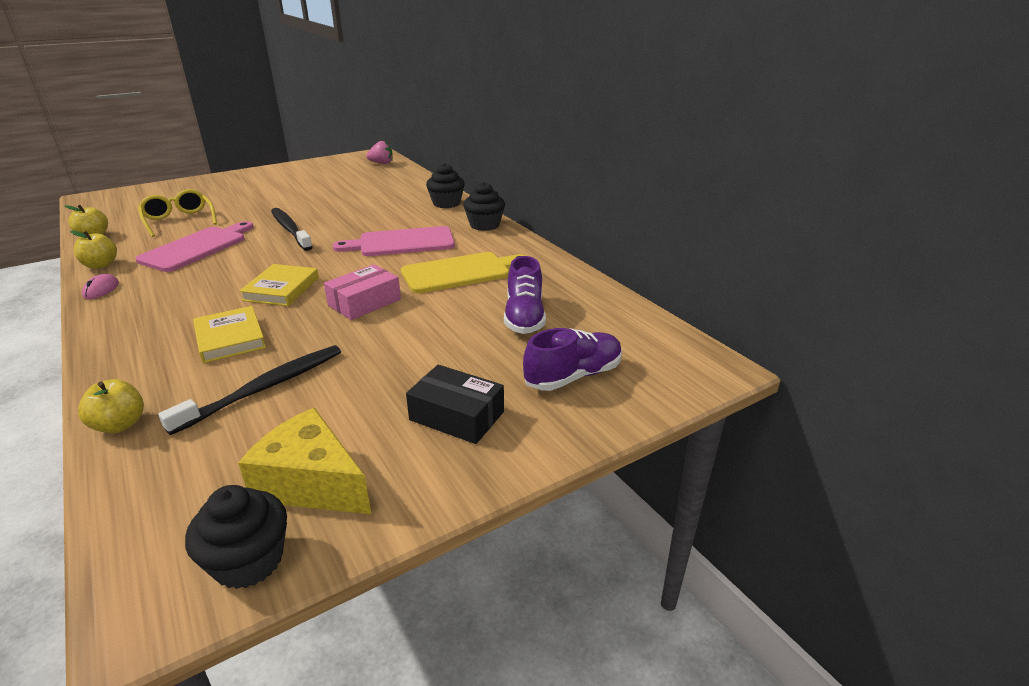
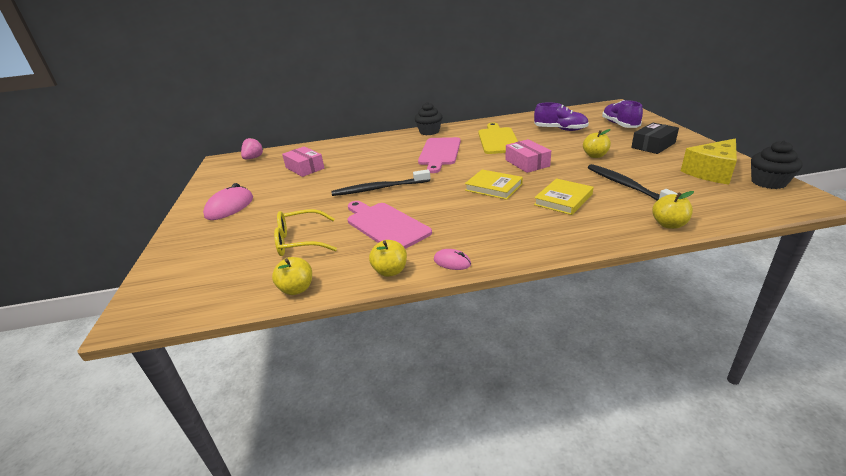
camera: 65 degrees left, 0 degrees up
(230, 338) = (563, 199): yellow book -> yellow book turned 45 degrees counterclockwise
(260, 182) = (230, 207): none -> pink mouse
(353, 188) = (305, 168): none -> pink box
(397, 355) = (595, 155): none -> yellow apple
(446, 203) = (378, 140): black cupcake -> none

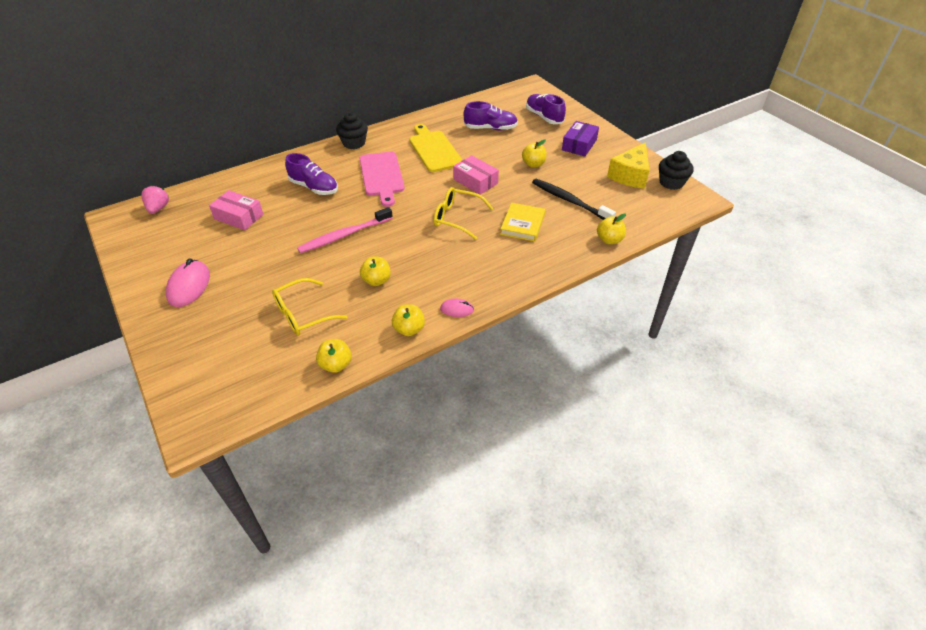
camera: 25 degrees left, 15 degrees up
(377, 155) = (314, 187): none -> purple shoe
(378, 188) = (343, 235): black toothbrush -> pink toothbrush
(385, 225) = (376, 280): pink cutting board -> yellow apple
(493, 187) = (456, 218): yellow book -> yellow glasses
(653, 145) = (579, 145): black box -> purple box

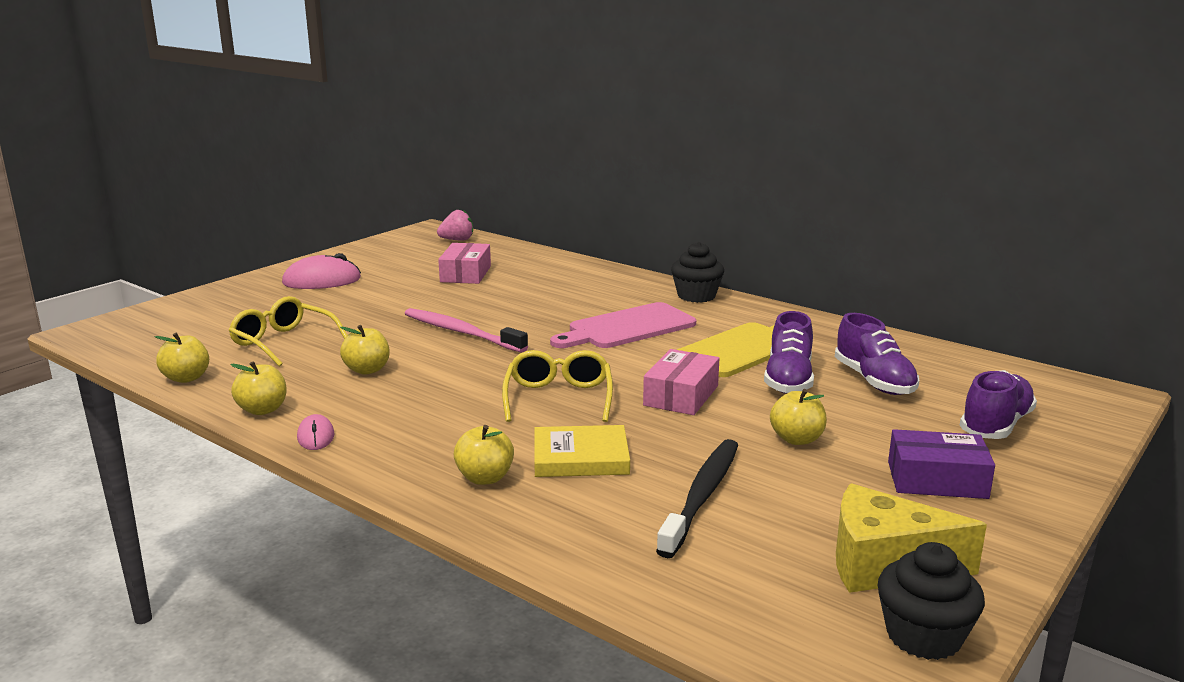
camera: 70 degrees right, 25 degrees down
(314, 187) = (560, 296): purple shoe -> purple shoe (788, 380)
(609, 240) = (594, 562): yellow apple -> yellow apple (485, 478)

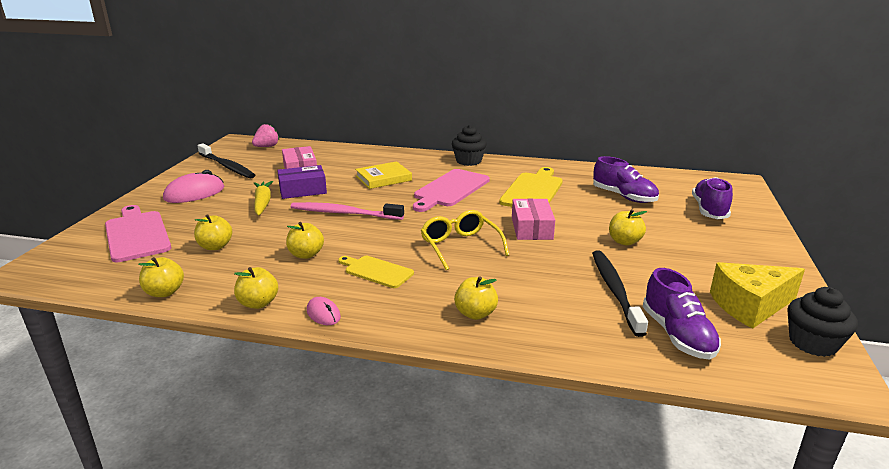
camera: 25 degrees left, 5 degrees up
(220, 314) = (136, 234): none -> pink cutting board
(283, 342) = (215, 246): yellow glasses -> yellow apple
(382, 304) = (262, 203): none -> yellow carrot
(388, 256) = (227, 166): none -> black toothbrush
(424, 405) = (376, 271): none -> yellow cutting board
(581, 457) = (519, 283): yellow book -> yellow book (383, 178)
(788, 380) = (579, 205): purple shoe -> purple shoe (677, 335)
(937, 480) = (718, 249): purple box -> purple box (302, 190)

